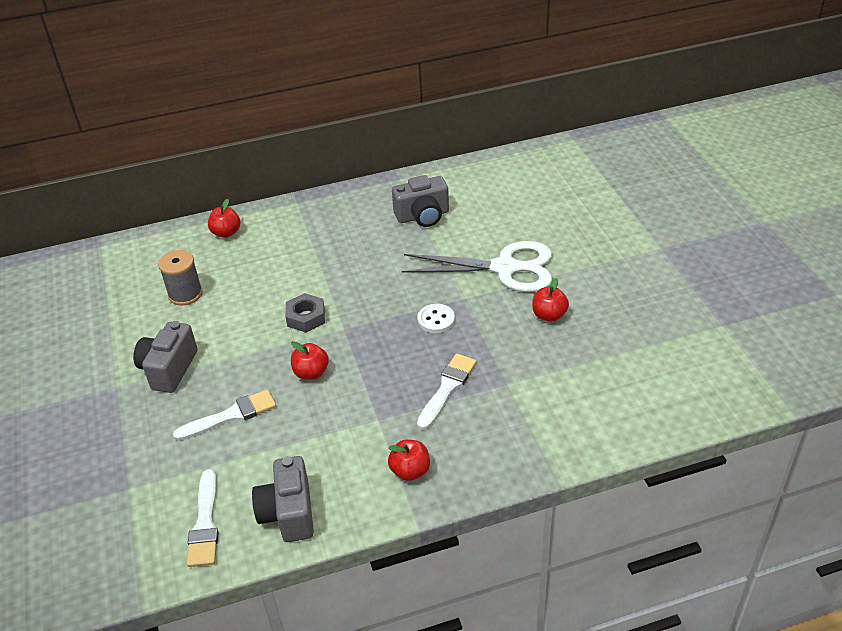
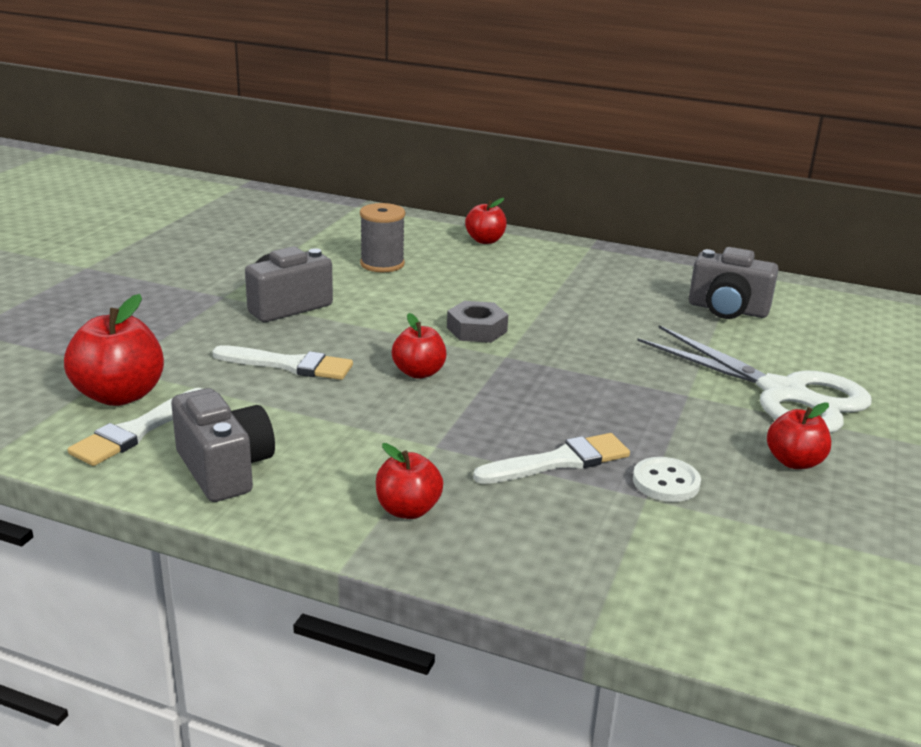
camera: 35 degrees right, 15 degrees down
(159, 507) = (120, 395): none -> red apple
(288, 513) = (225, 469): grey camera -> grey camera turned 120 degrees clockwise
(436, 320) = (627, 397): white button -> white button (666, 482)

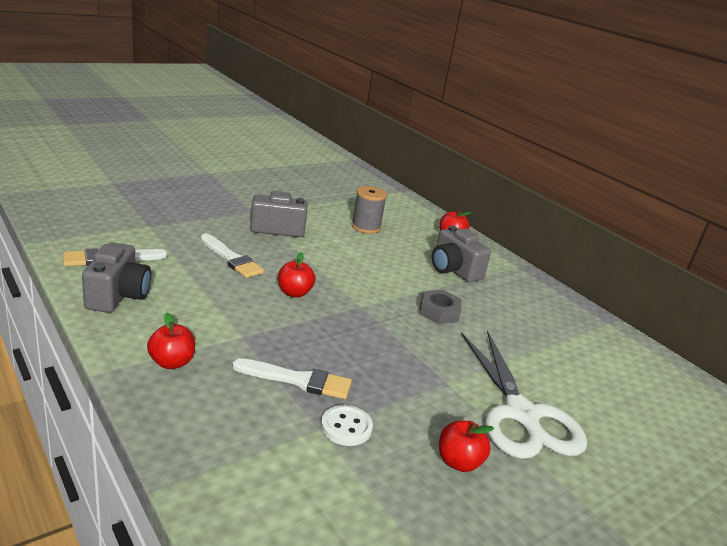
camera: 30 degrees right, 0 degrees up
(120, 395) = (129, 238): red apple -> none
(477, 329) = (366, 284): grey nut -> grey nut (439, 312)
(727, 310) = (562, 343): grey camera -> grey camera (454, 270)

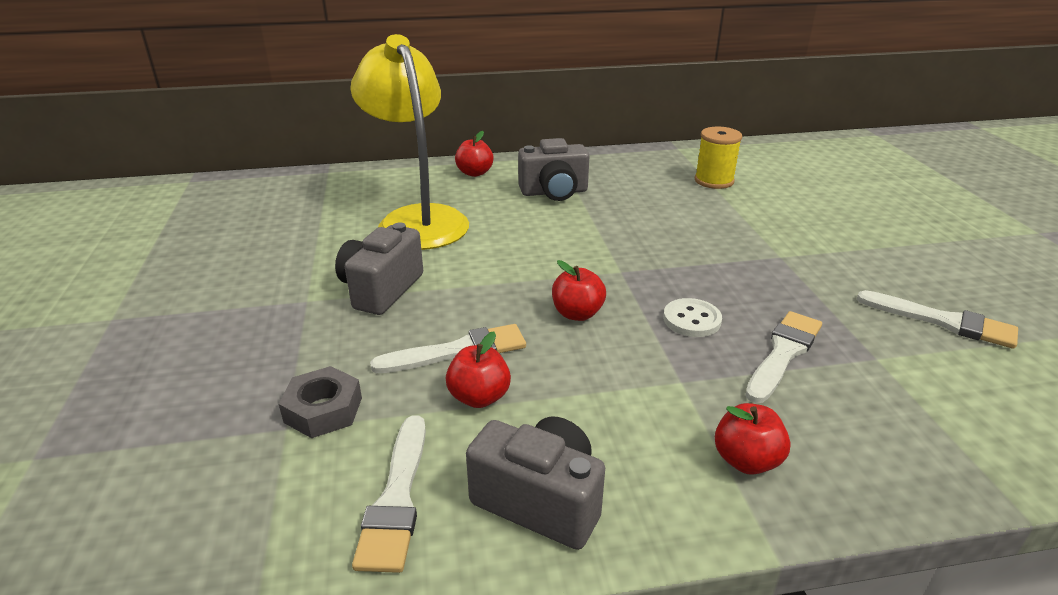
camera: 60 degrees left, 5 degrees up
(346, 427) = (869, 338): white button -> white button (691, 320)
(366, 227) = (417, 219): grey spool -> yellow lamp
(404, 477) = (943, 321): none -> white brush
(439, 312) = (644, 225): grey nut -> grey nut (323, 410)
(458, 462) = (911, 285): red apple -> red apple (479, 397)
(521, 415) = (831, 232): white scissors -> none
(559, 345) = (714, 181): none -> yellow spool

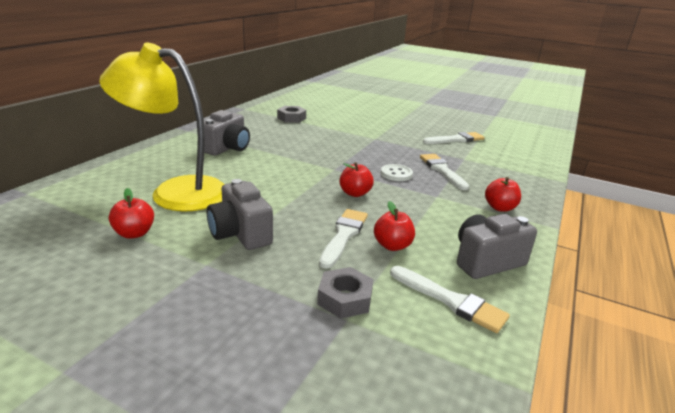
camera: 55 degrees left, 5 degrees down
(474, 173) = (155, 155): red apple -> red apple (134, 233)
(714, 181) = (291, 118): yellow spool -> grey nut

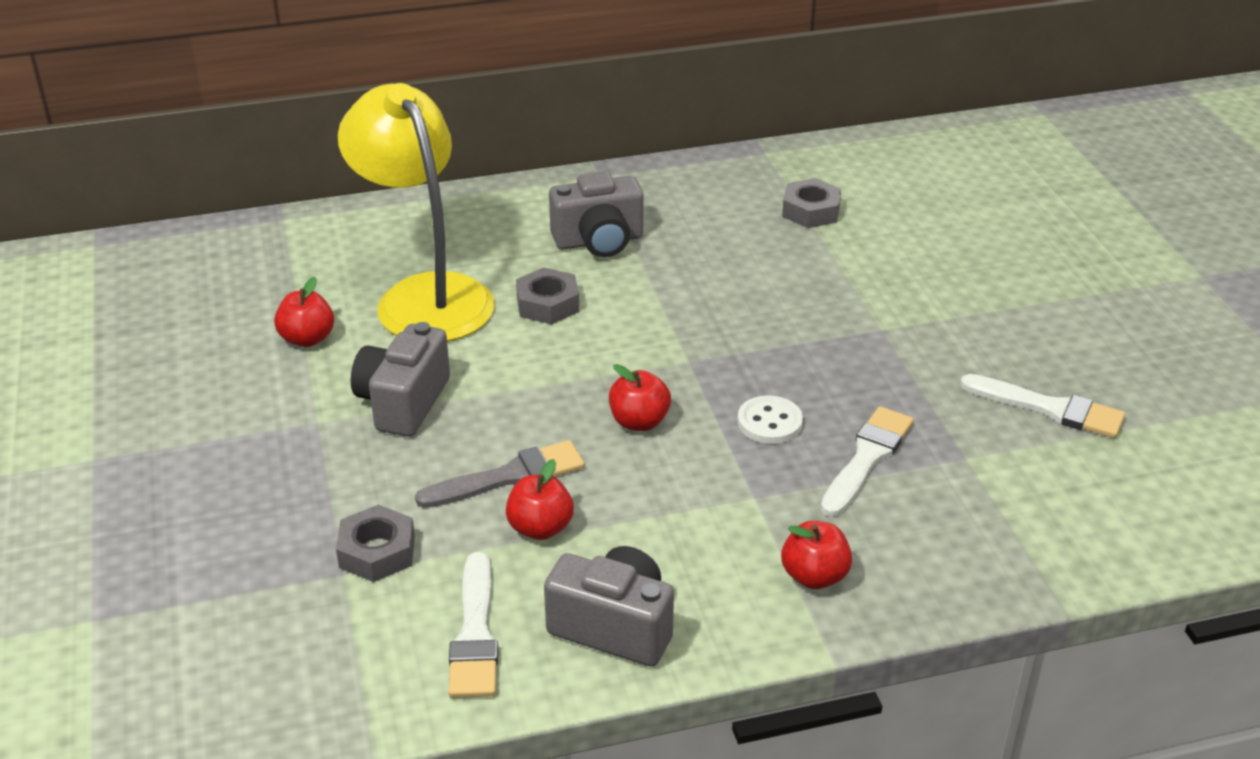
camera: 50 degrees right, 10 degrees up
(243, 173) = (548, 304): none -> grey nut
(343, 235) = (509, 476): white brush -> grey brush

